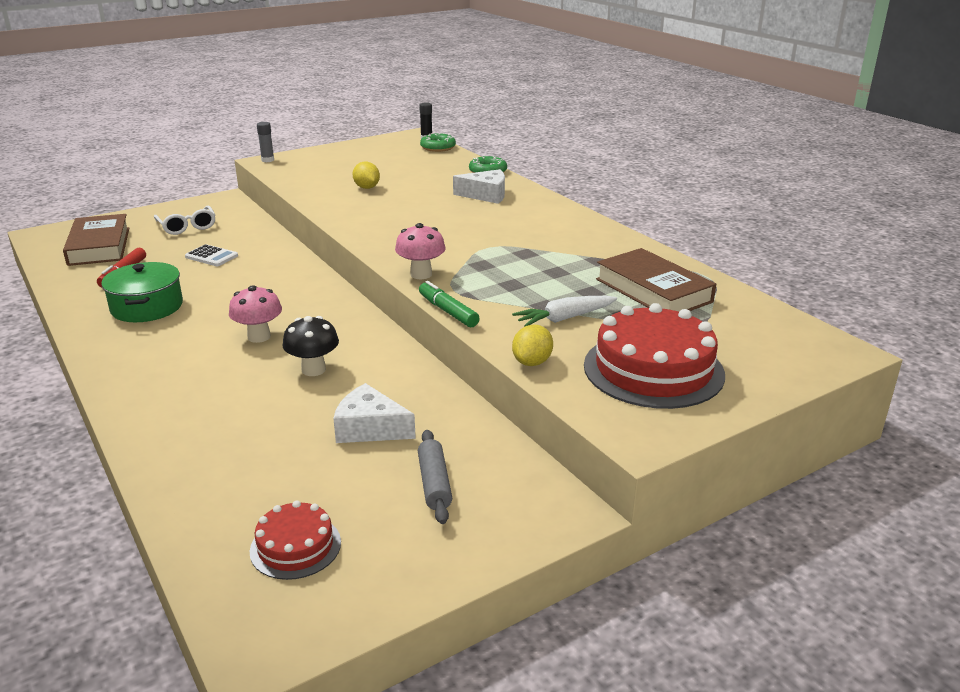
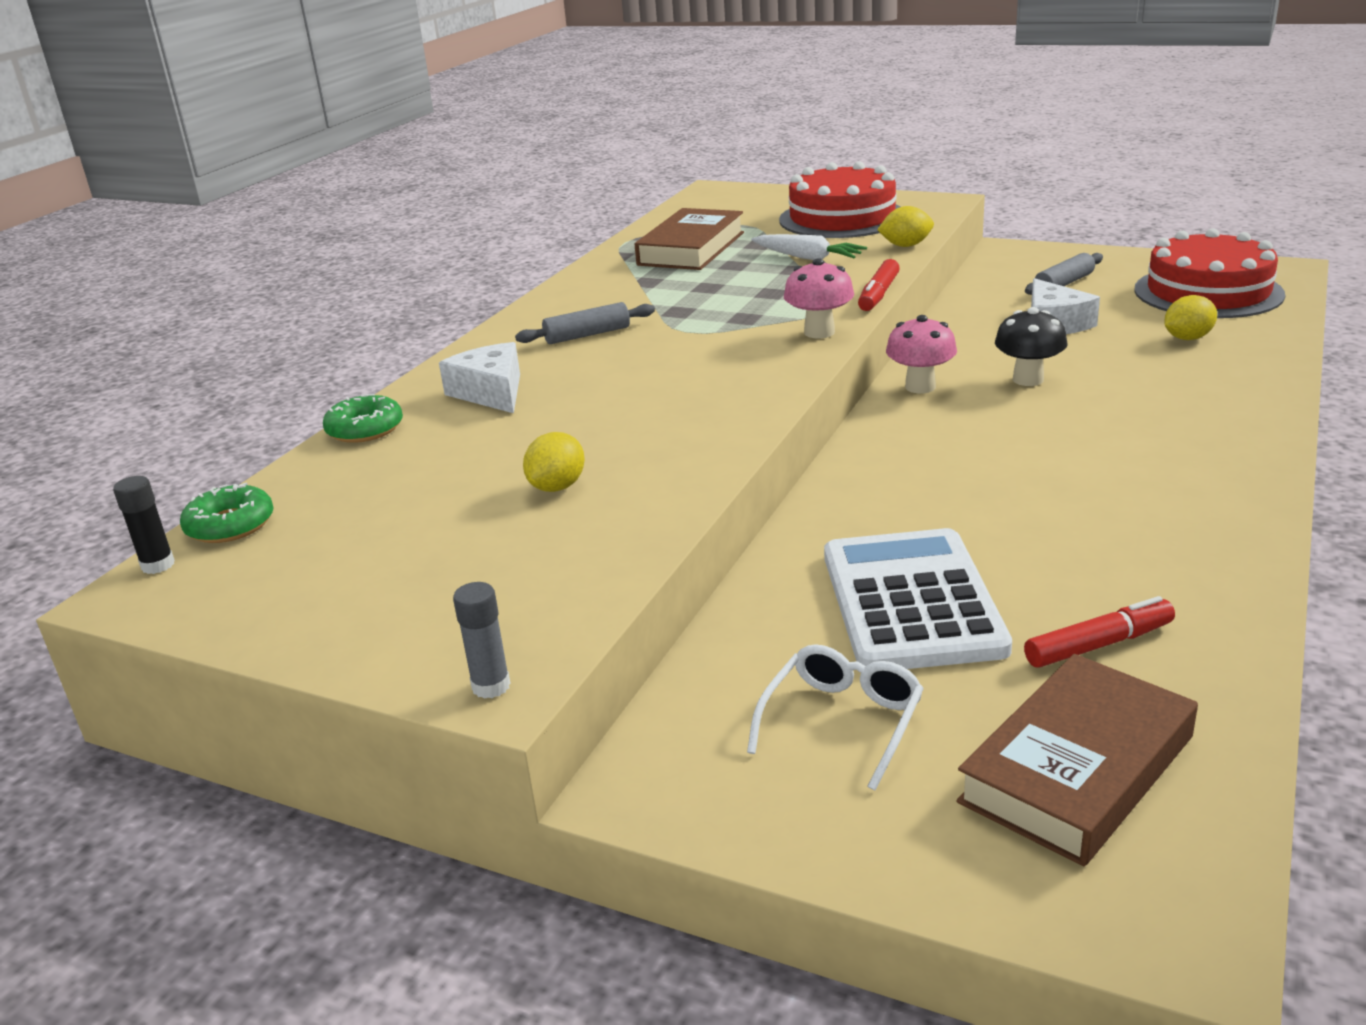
camera: 120 degrees left, 0 degrees up
(147, 307) = (1124, 547): green pot -> none
(211, 256) = (911, 601): white calculator -> white calculator, size x2.19
(251, 465) = (1187, 338): none -> yellow lemon
(259, 337) = (1032, 434): pink mushroom -> pink mushroom (920, 387)
(295, 546) = (1208, 292): red cake -> red cake, size x1.86
(448, 311) = (878, 294): green marker -> red marker
(527, 226) = (587, 335): none -> grey rolling pin

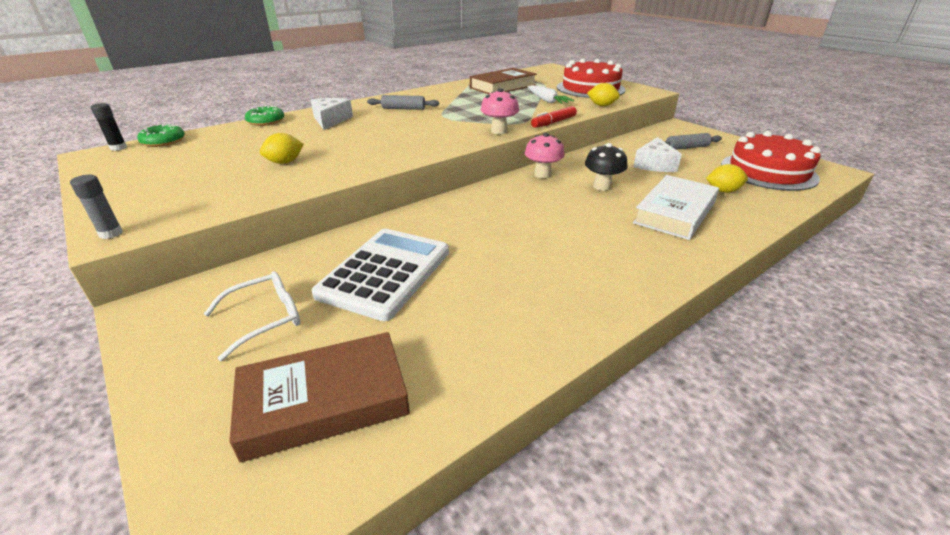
camera: 25 degrees right, 5 degrees up
(1098, 645) = (439, 335): red marker -> none
(1168, 388) = (675, 213): none -> white book

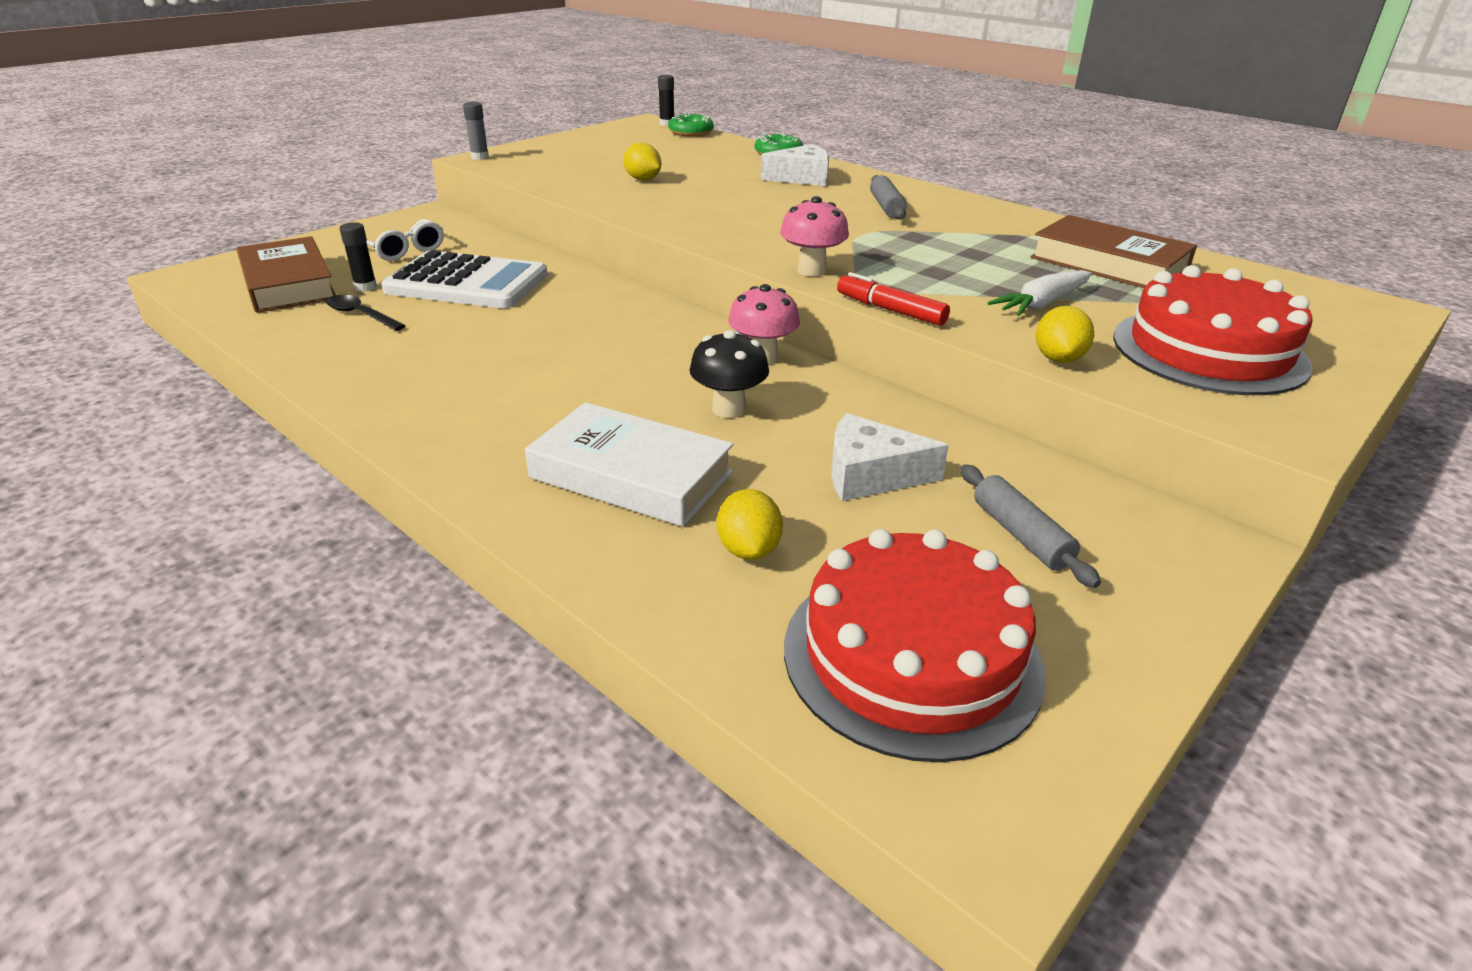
camera: 80 degrees right, 0 degrees up
(366, 334) = (365, 287): none -> black glue stick
(440, 329) = (361, 315): none -> black spoon

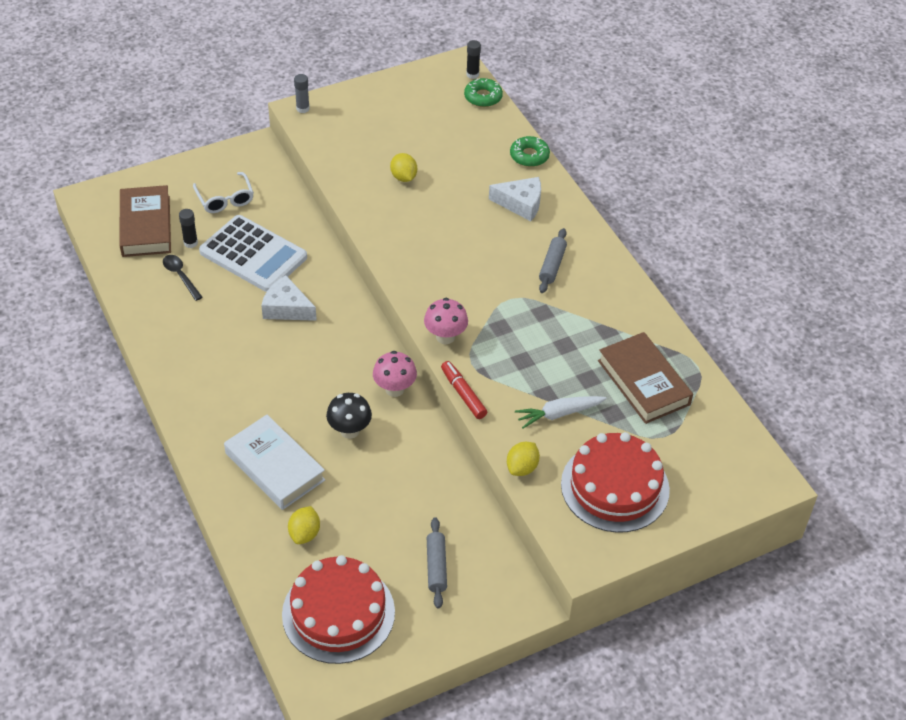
camera: 20 degrees right, 15 degrees up
(870, 475) = (392, 504): white cheese -> white cheese (286, 308)

